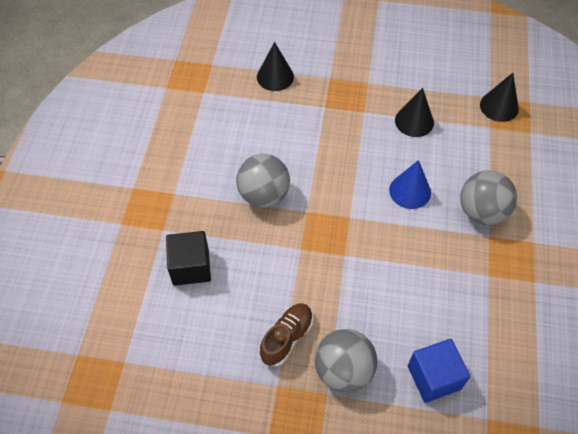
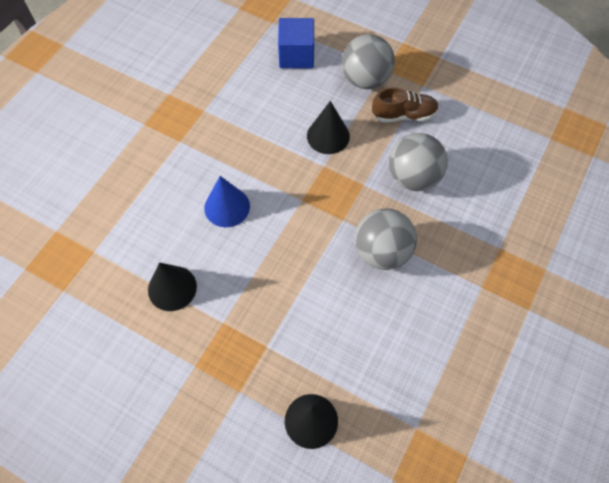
camera: 160 degrees left, 5 degrees up
(191, 267) = (477, 200): black cube -> none
(286, 338) = (404, 115): brown shoe -> brown shoe turned 150 degrees counterclockwise
(481, 212) = (170, 164): grey ball -> grey ball (413, 177)
(499, 106) = (63, 274): black cone -> black cone (328, 136)

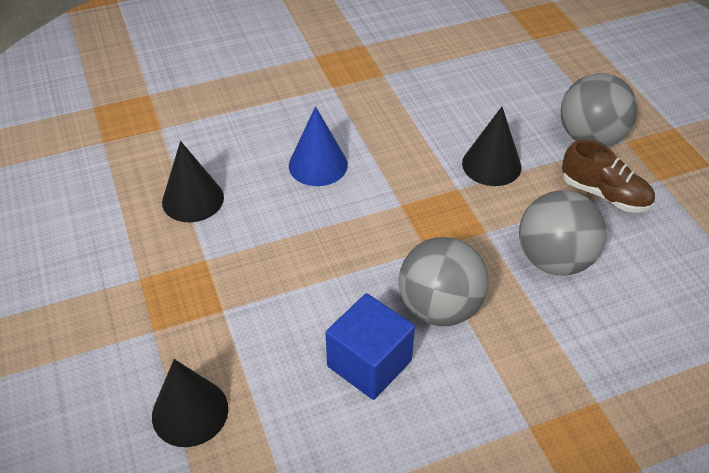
camera: 40 degrees right, 15 degrees down
(296, 55) = (530, 78): blue cube -> blue cube (369, 363)

